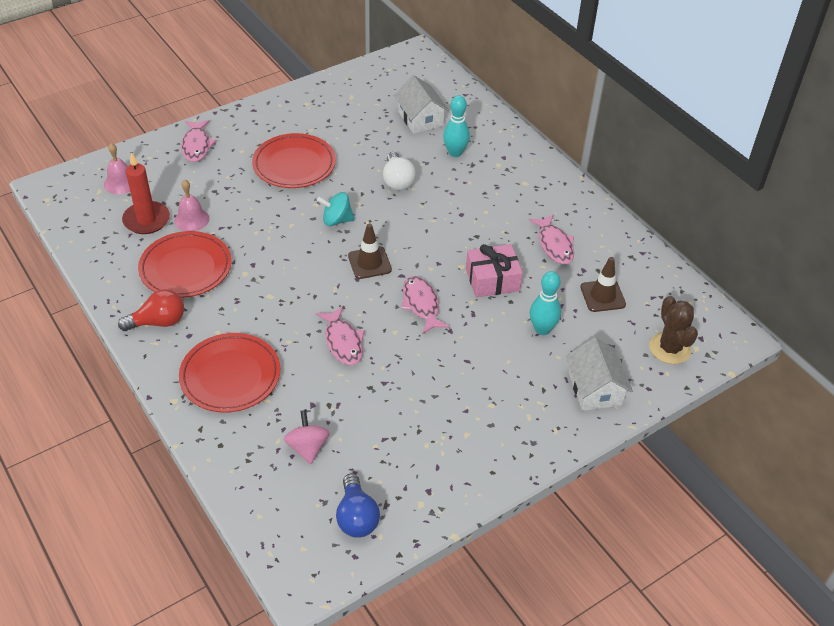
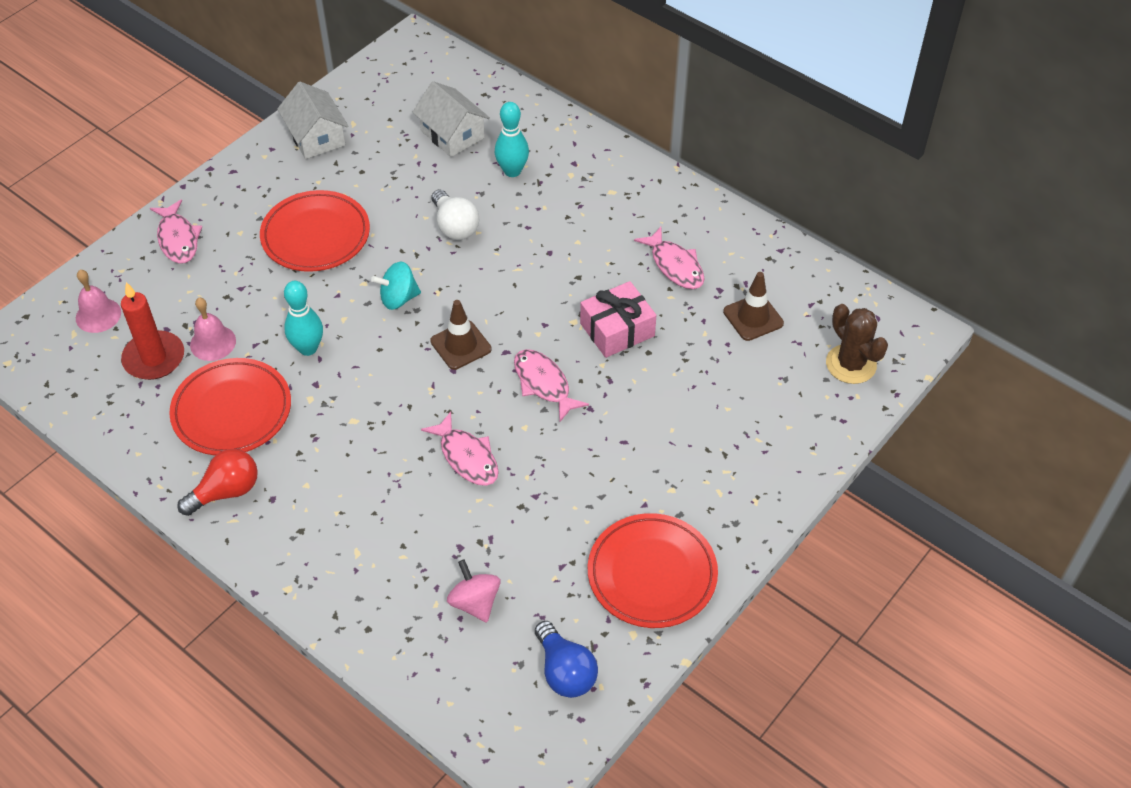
camera: 15 degrees left, 5 degrees up
(230, 376) = (345, 538): red plate -> red plate (652, 574)
(542, 329) = (697, 378): turquoise bowling pin -> turquoise bowling pin (308, 348)
(595, 389) = (783, 437): white house -> white house (316, 137)

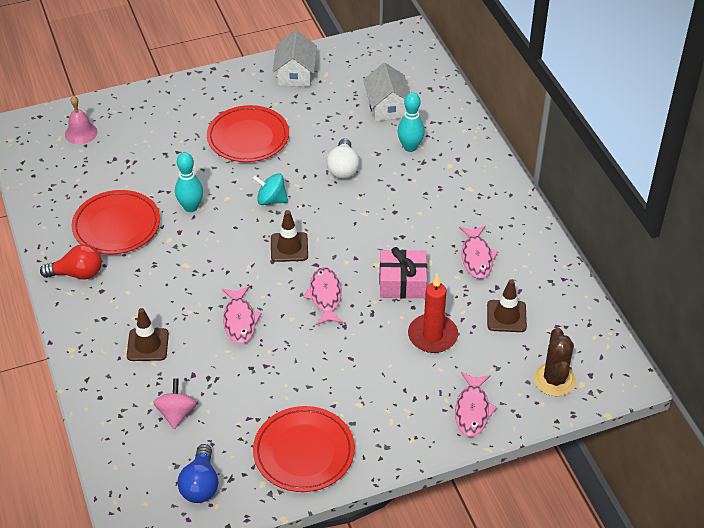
camera: 30 degrees right, 5 degrees down
(154, 358) = (94, 173): red candle -> red candle (432, 336)
(178, 239) = (161, 105): pink fish -> pink fish (472, 410)
(213, 343) = (136, 179): pink bell -> none
(379, 537) = (147, 345): none -> brown traffic cone

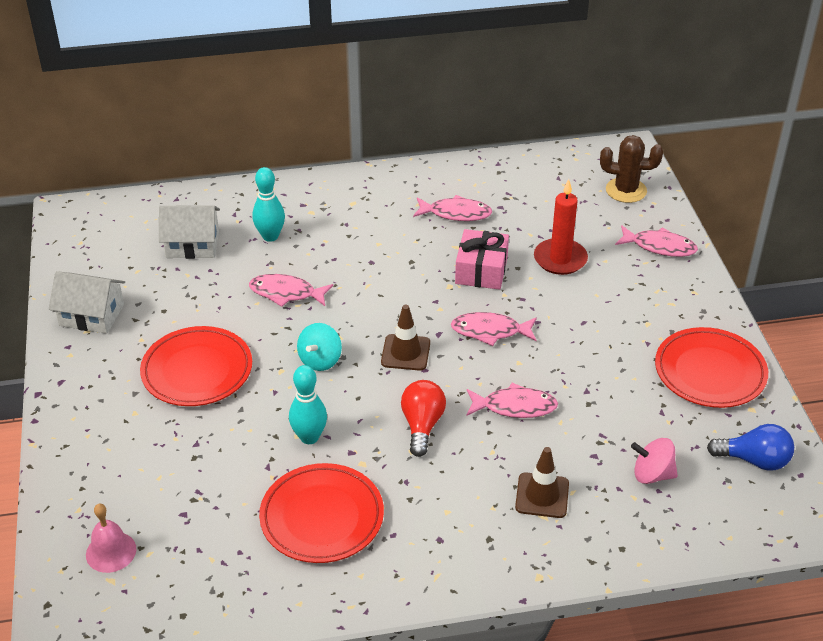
camera: 80 degrees left, 5 degrees down
(77, 273) = (403, 565): red light bulb -> red light bulb (422, 425)
(343, 168) = (286, 293): white light bulb -> pink fish
(506, 316) = (541, 207): brown traffic cone -> none

